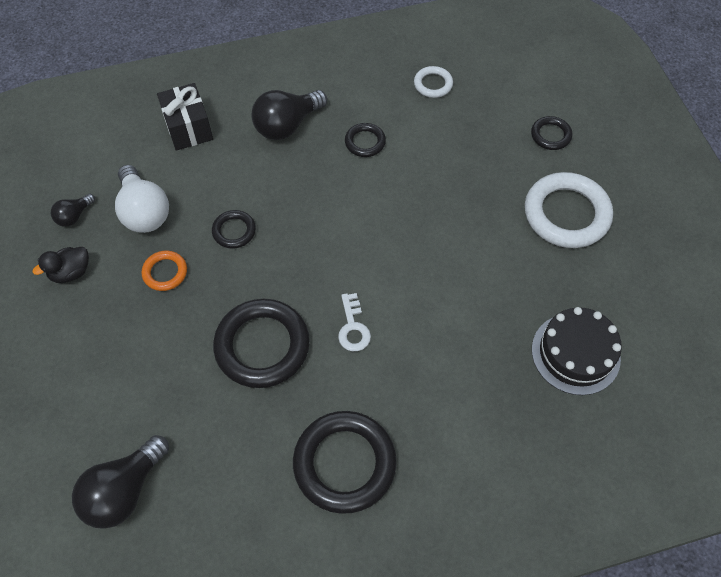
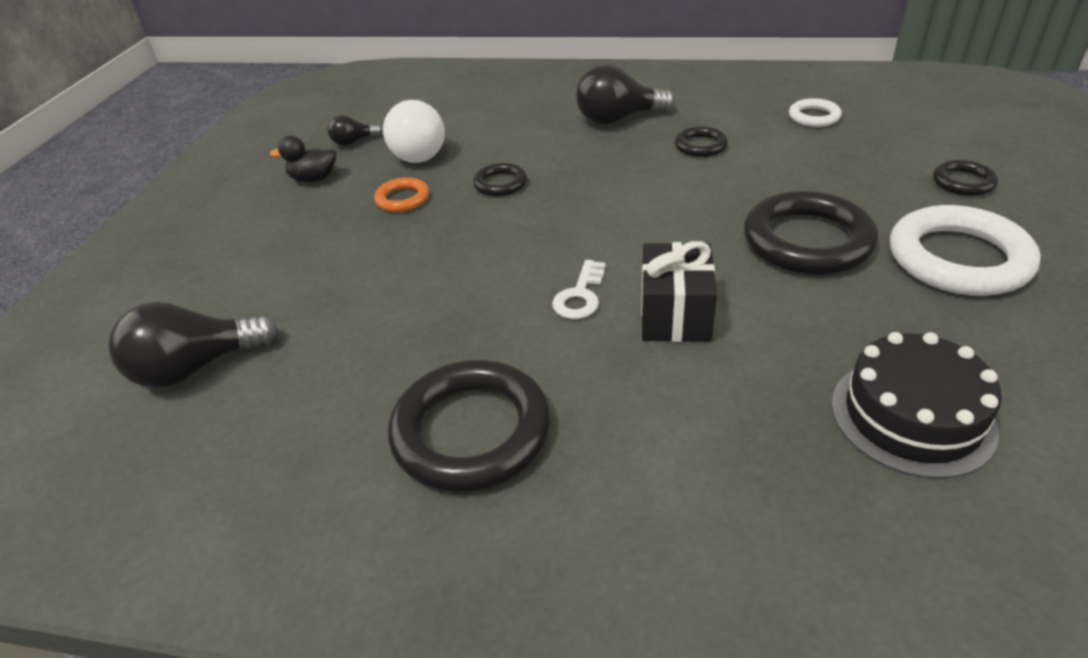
camera: 30 degrees right, 20 degrees down
(188, 128) = (513, 105): black gift -> black gift (675, 314)
(262, 346) = (457, 283): black ring -> black ring (807, 241)

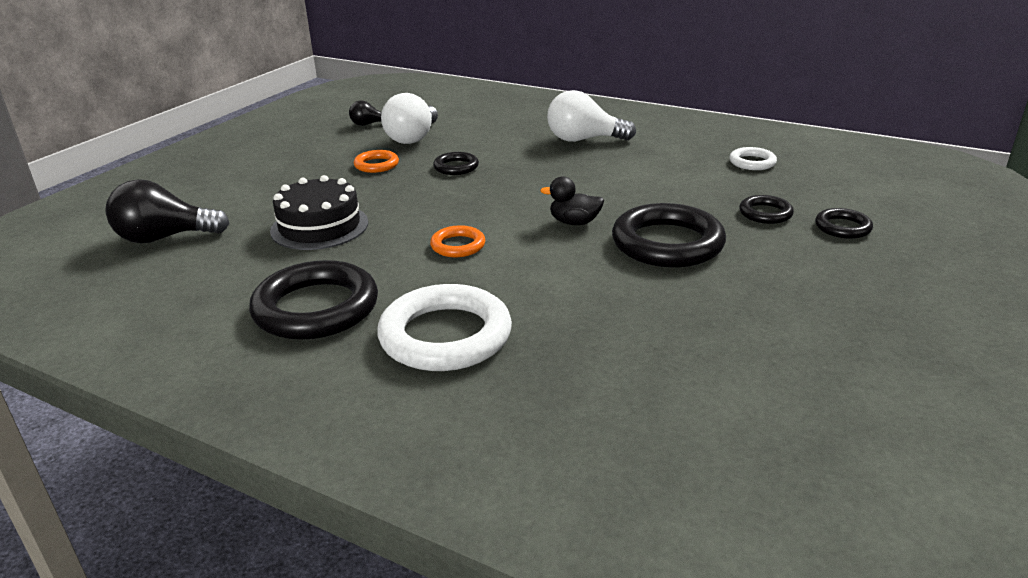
camera: 15 degrees right, 10 degrees down
(314, 179) = (323, 142): black duck -> black duck (574, 222)
(580, 296) = (458, 245): white key -> orange ring
(618, 119) = (583, 140): black light bulb -> white light bulb
(675, 314) = (519, 270): black gift -> none
(700, 146) = (636, 167): black ring -> black ring (765, 213)
(912, 416) = (649, 365): black cake -> black cake (319, 226)
(958, 259) = (786, 277): white ring -> white ring (445, 336)

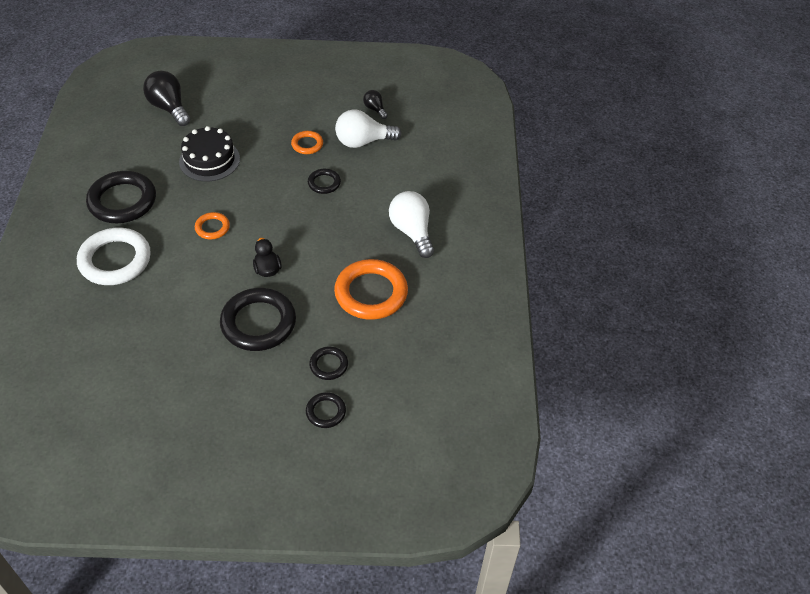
camera: 60 degrees right, 20 degrees up
(662, 173) = (371, 293): none -> orange ring
(752, 162) = (421, 341): white ring -> none

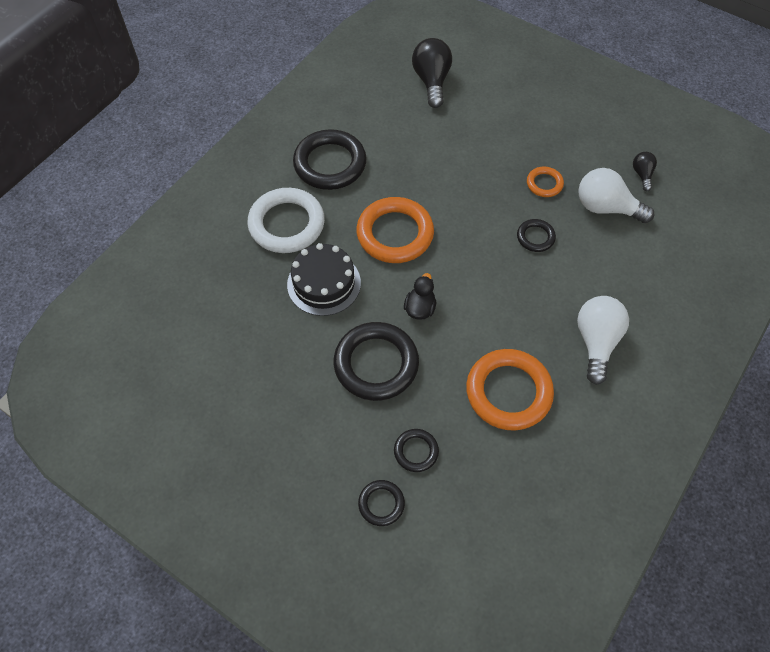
camera: 35 degrees right, 10 degrees up
(209, 160) = (436, 156): black cake -> black cake (324, 283)
(212, 228) = (395, 234): orange ring -> orange ring, size x2.01

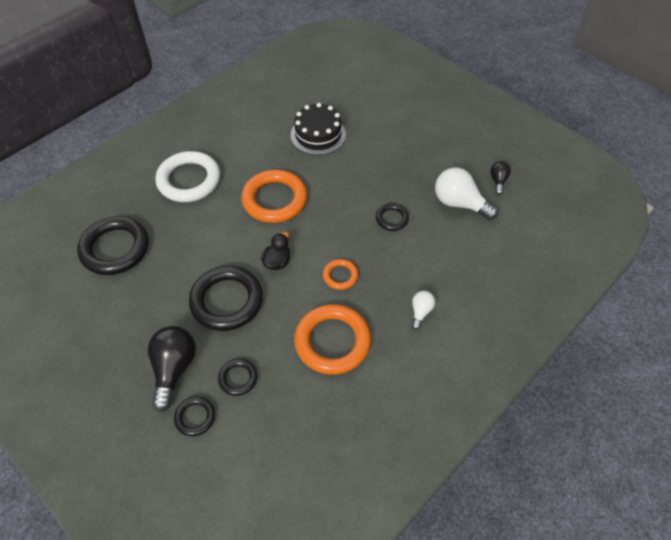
camera: 10 degrees right, 5 degrees down
(324, 283) = (204, 230): black cake -> black cake (318, 134)
(330, 163) = (238, 139): black ring -> black ring (115, 248)
(431, 81) = (340, 87): black light bulb -> black light bulb (174, 369)
(544, 184) = (411, 177): orange ring -> orange ring (340, 276)
(596, 342) = (420, 312): white light bulb -> white light bulb, size x0.53

